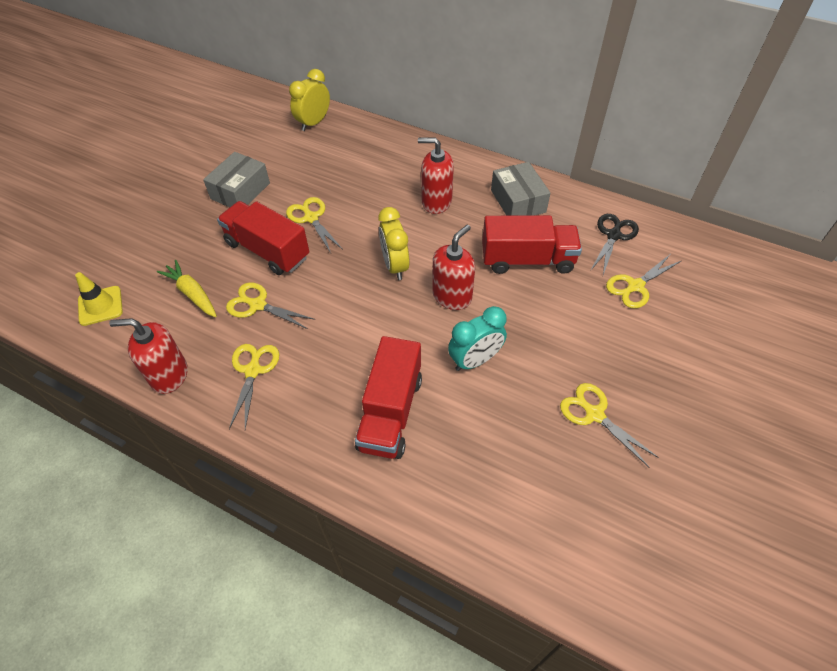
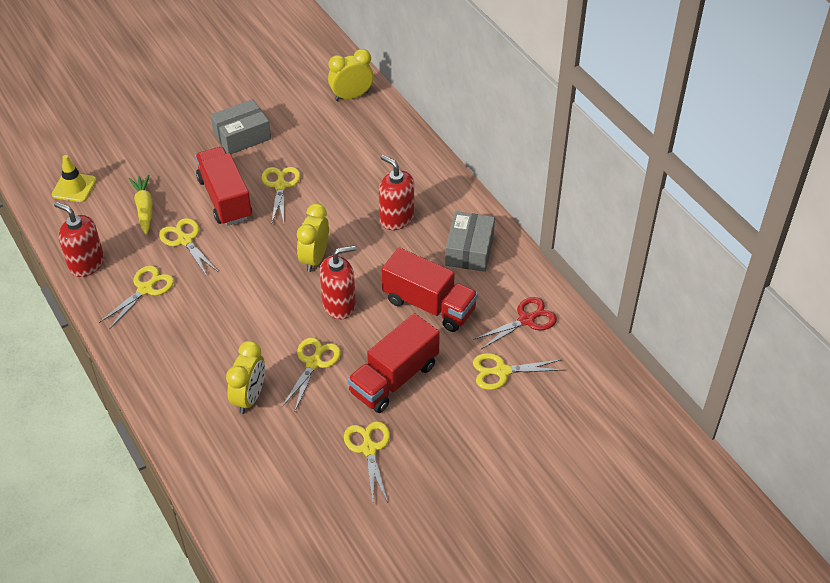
camera: 30 degrees right, 5 degrees down
(390, 412) = (218, 369): red truck -> red truck (394, 378)
(444, 425) = (249, 397): none -> yellow clock
(475, 360) = (313, 363): turquoise clock -> yellow scissors
(613, 235) = (526, 320): black scissors -> red scissors

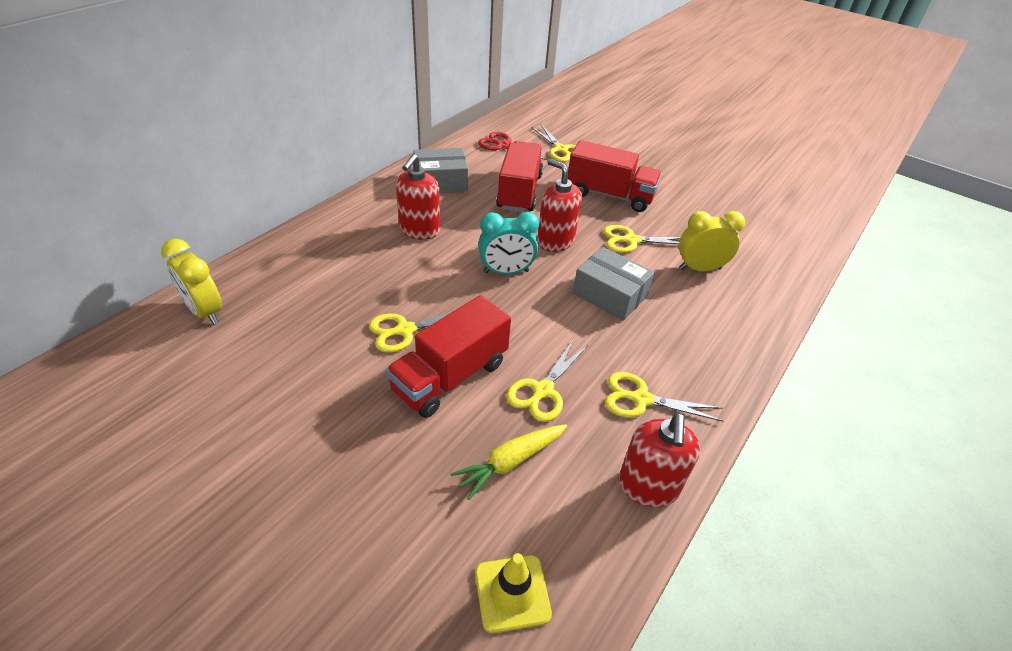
camera: 115 degrees left, 5 degrees down
(242, 136) = (315, 401): grey box -> grey box (610, 294)
(315, 258) = (506, 272): yellow clock -> turquoise clock
(369, 449) = (683, 194): yellow scissors -> none

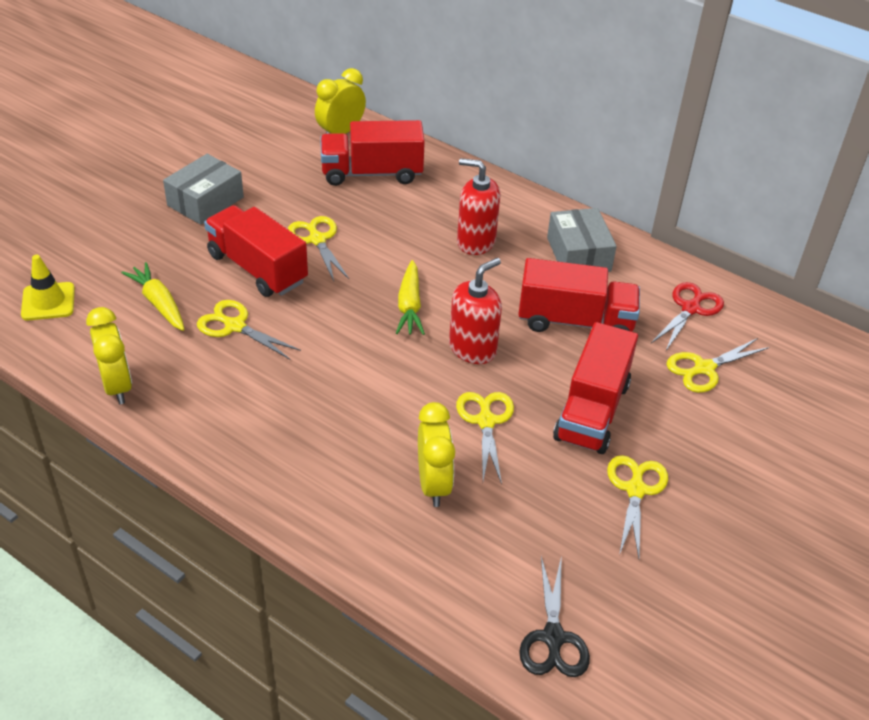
camera: 90 degrees right, 0 degrees up
(295, 289) = (372, 173): none -> red truck
(506, 272) = (409, 306): turquoise clock -> yellow carrot
(610, 294) = (375, 388): grey box -> grey box (205, 201)
(641, 399) = (216, 395): yellow scissors -> yellow scissors (635, 490)
(648, 487) = (117, 386): red soap dispenser -> yellow clock
(797, 229) = (553, 637): none -> black scissors

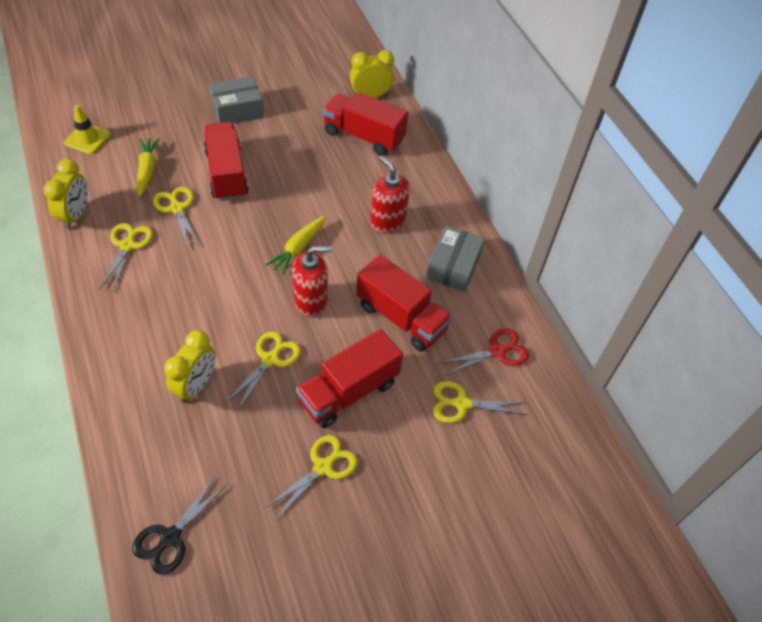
camera: 30 degrees right, 10 degrees up
(317, 240) = (282, 170): yellow scissors -> yellow scissors (127, 246)

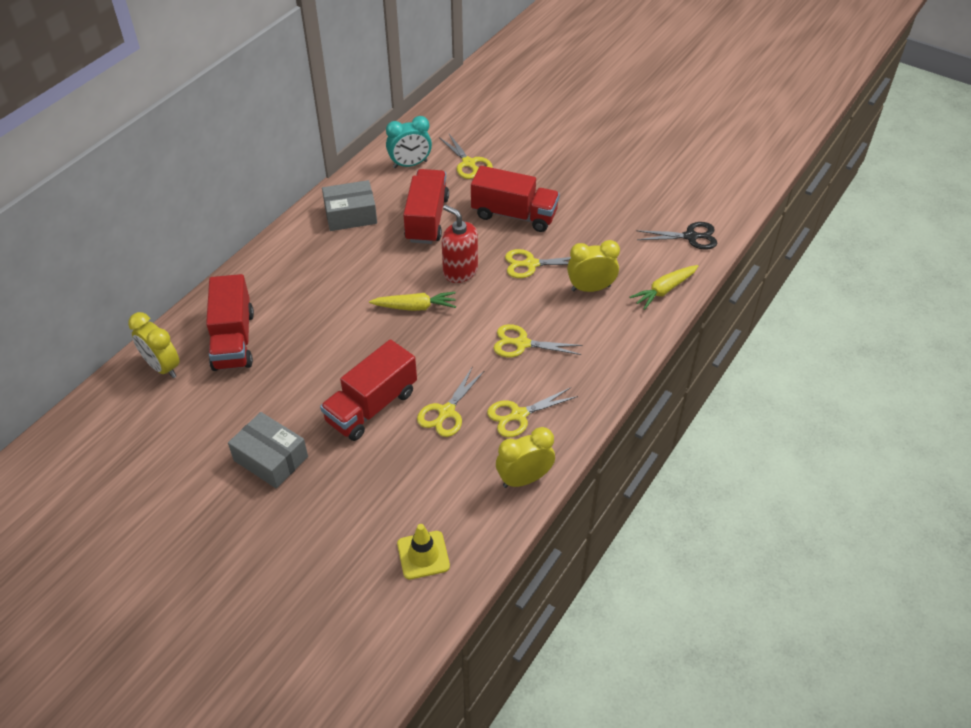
camera: 120 degrees left, 5 degrees down
(147, 170) = (420, 469): yellow carrot -> yellow carrot (664, 290)
(323, 467) = (577, 199): yellow scissors -> yellow scissors (522, 343)
(387, 222) = (335, 271): red soap dispenser -> none
(497, 351) = (410, 164): red scissors -> turquoise clock

